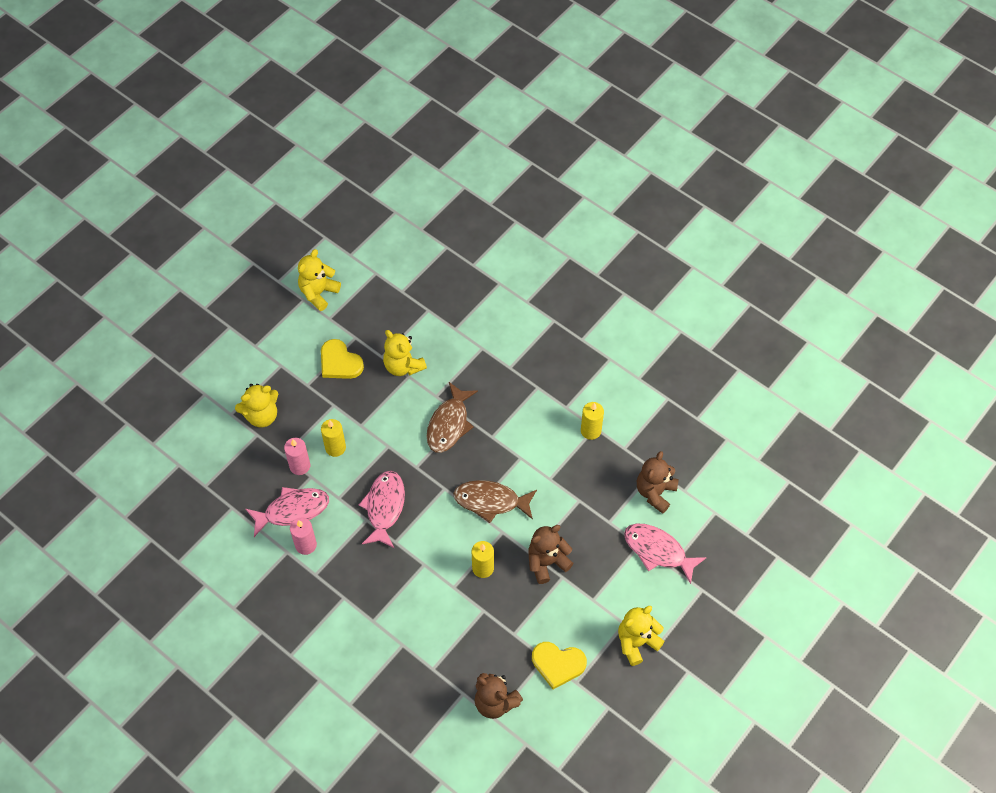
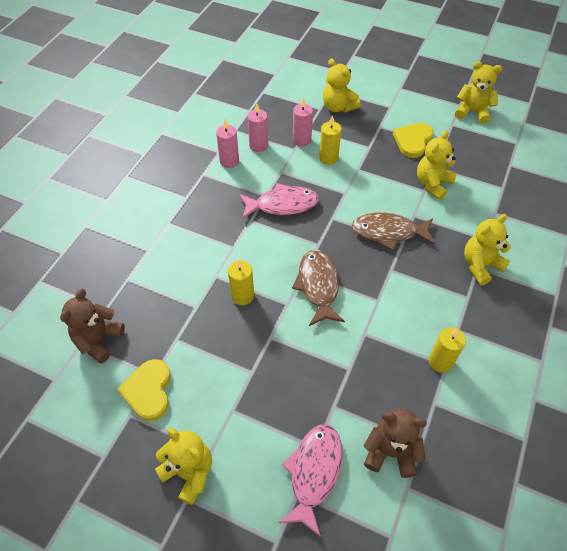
camera: 75 degrees right, 5 degrees down
(292, 510) = (258, 145): pink fish -> pink candle
(508, 364) = (480, 265): none -> yellow teddy bear
(547, 562) = (265, 353): brown teddy bear -> none

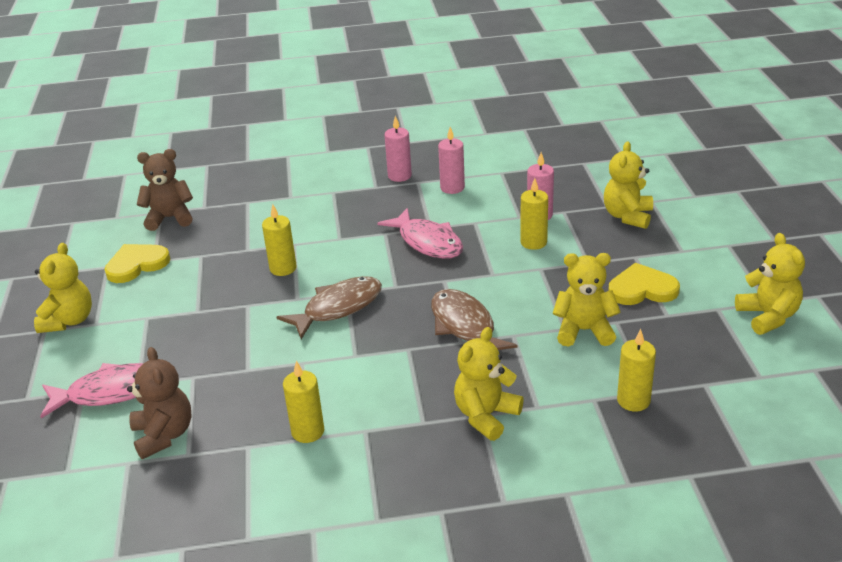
camera: 60 degrees right, 20 degrees down
(258, 145) = (496, 194): pink candle -> pink candle (399, 176)
(480, 265) = (486, 416): yellow teddy bear -> yellow teddy bear turned 75 degrees counterclockwise
(506, 198) = (633, 400): none -> yellow candle

